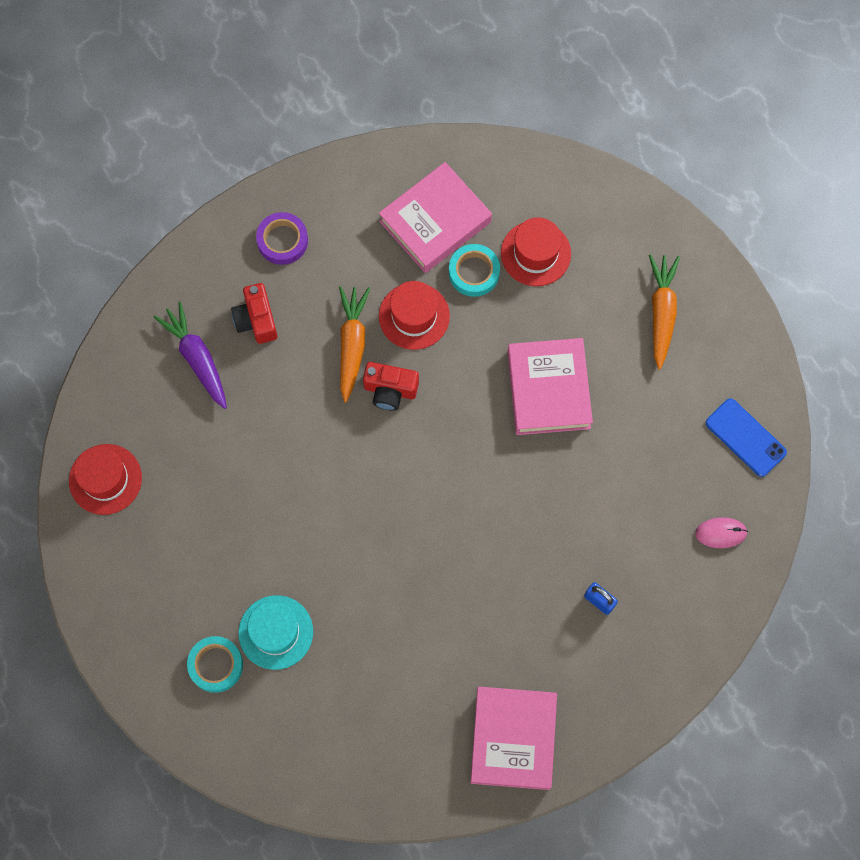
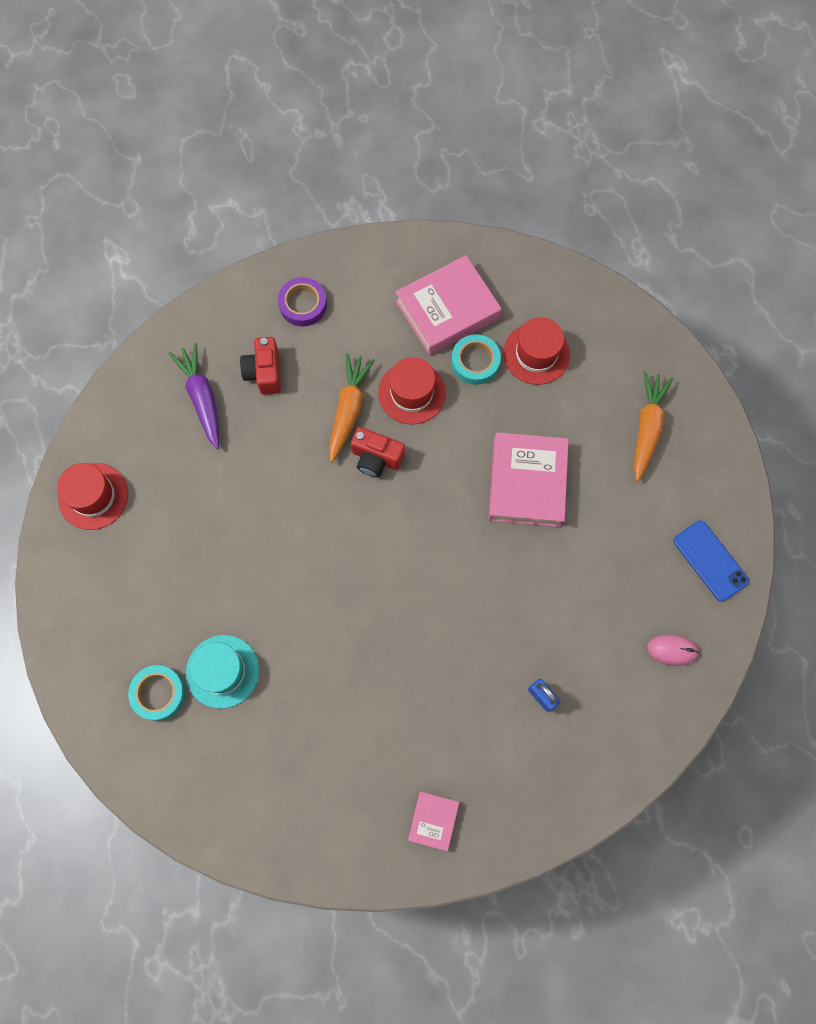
camera: 10 degrees right, 0 degrees up
(513, 739) = (433, 820): pink book -> pink book, size x0.51

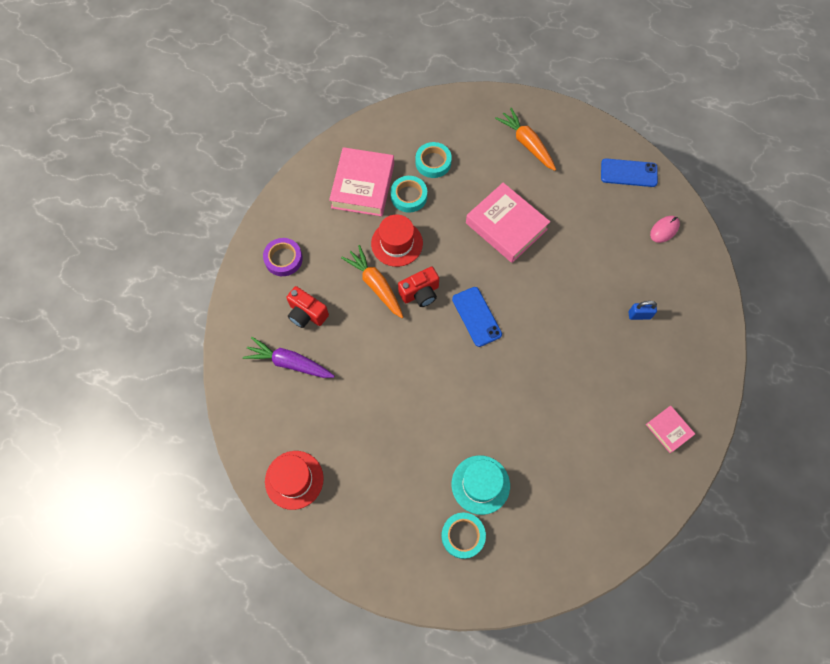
camera: 50 degrees left, 5 degrees down
(397, 532) = (476, 316): none -> blue phone
(536, 354) = (433, 162): red hat -> turquoise tape

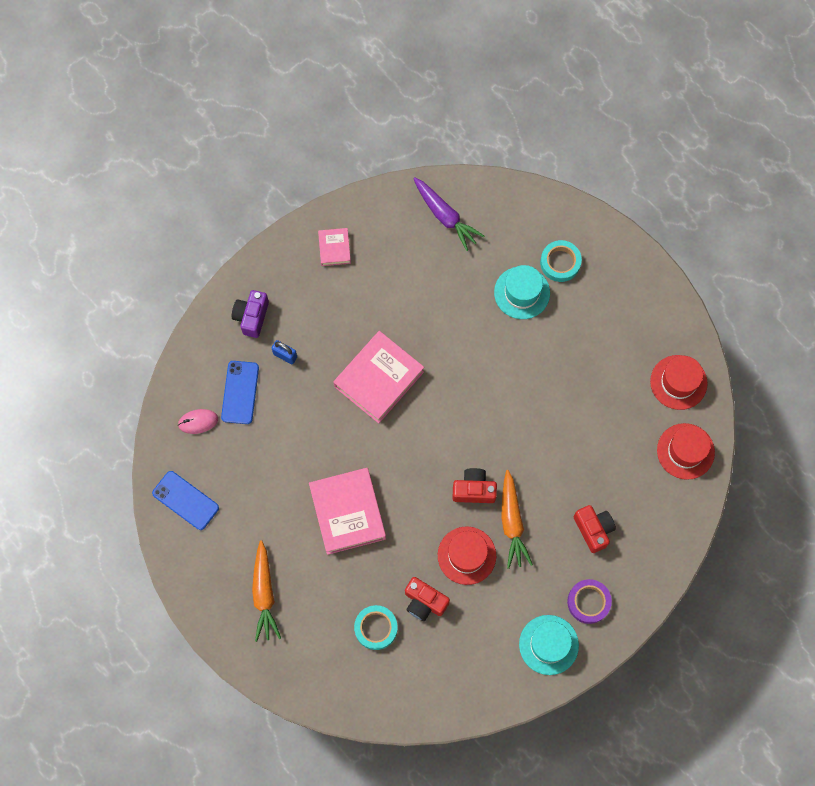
camera: 150 degrees left, 5 degrees up
(259, 420) = (685, 451): none -> red hat
(289, 363) = (633, 489): purple carrot -> purple carrot (445, 216)
(299, 215) = (548, 644): none -> turquoise hat
(363, 186) = (465, 642): pink book -> pink book (378, 379)
(409, 196) = (424, 602): turquoise tape -> red camera
(476, 316) = (435, 437): blue phone -> blue phone (240, 392)
(689, 331) = (251, 317): none -> purple camera

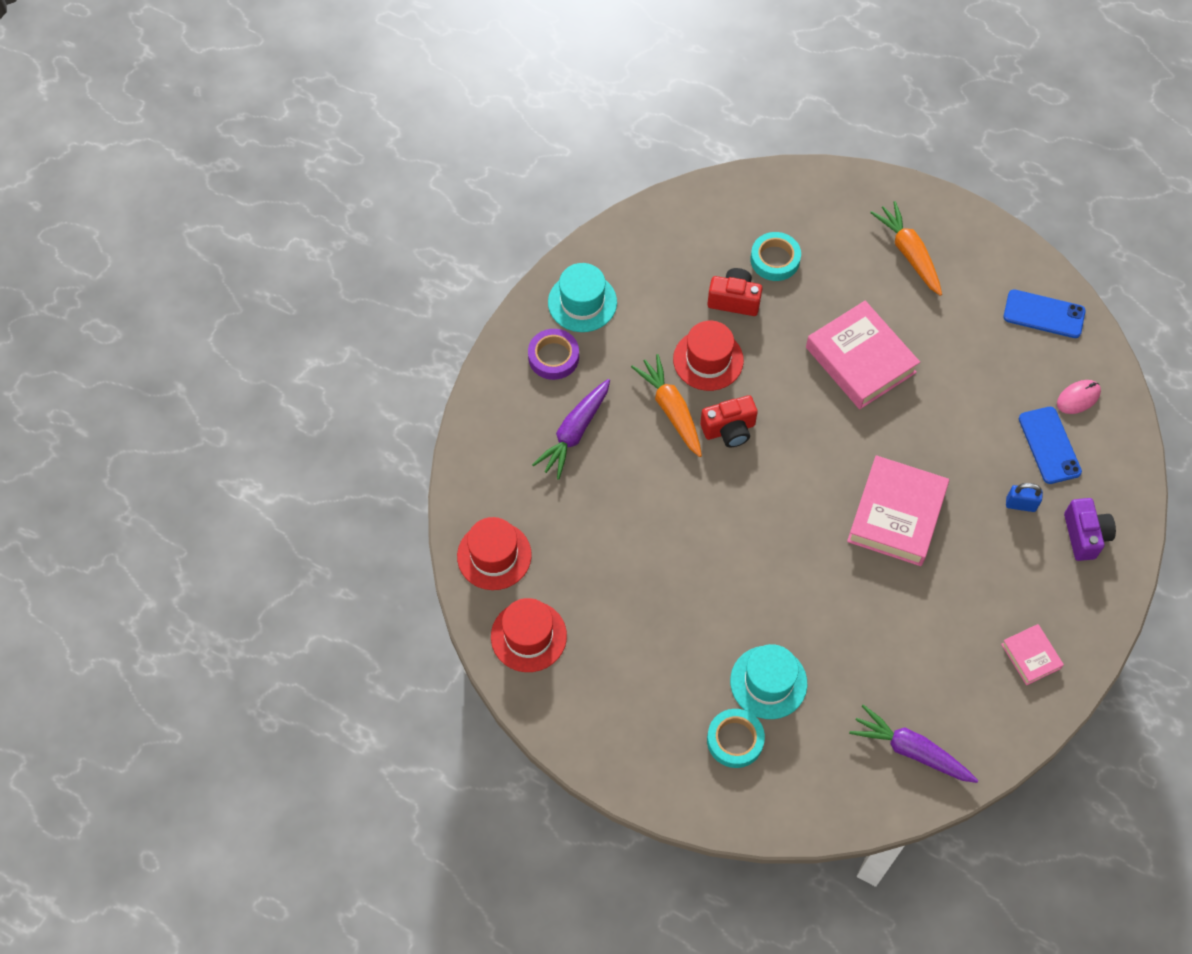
camera: 160 degrees right, 10 degrees down
(593, 529) = (574, 432): red camera -> purple carrot

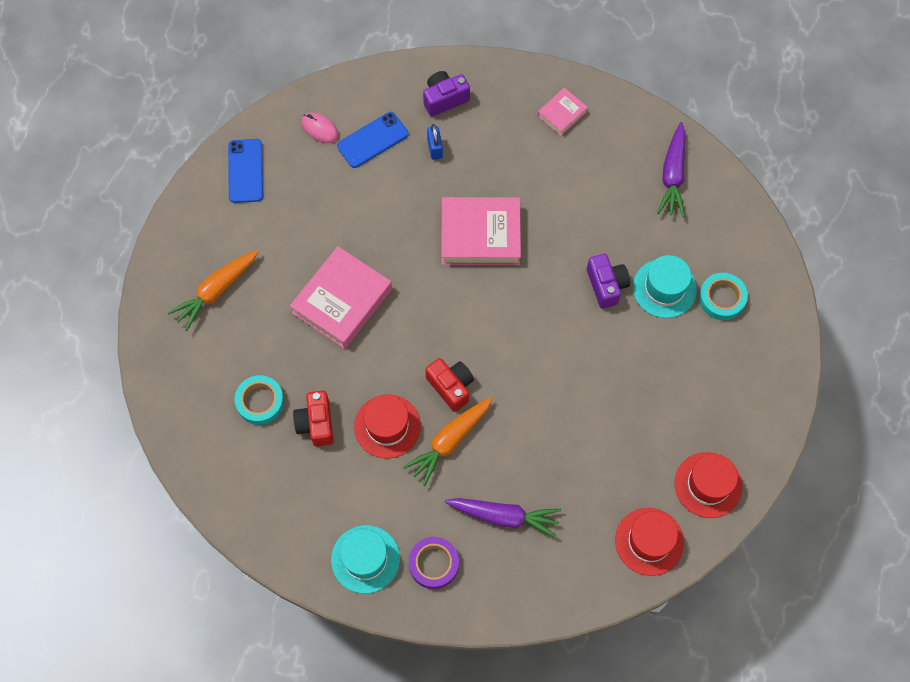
camera: 110 degrees left, 5 degrees up
(792, 622) = (606, 285): none -> purple camera

